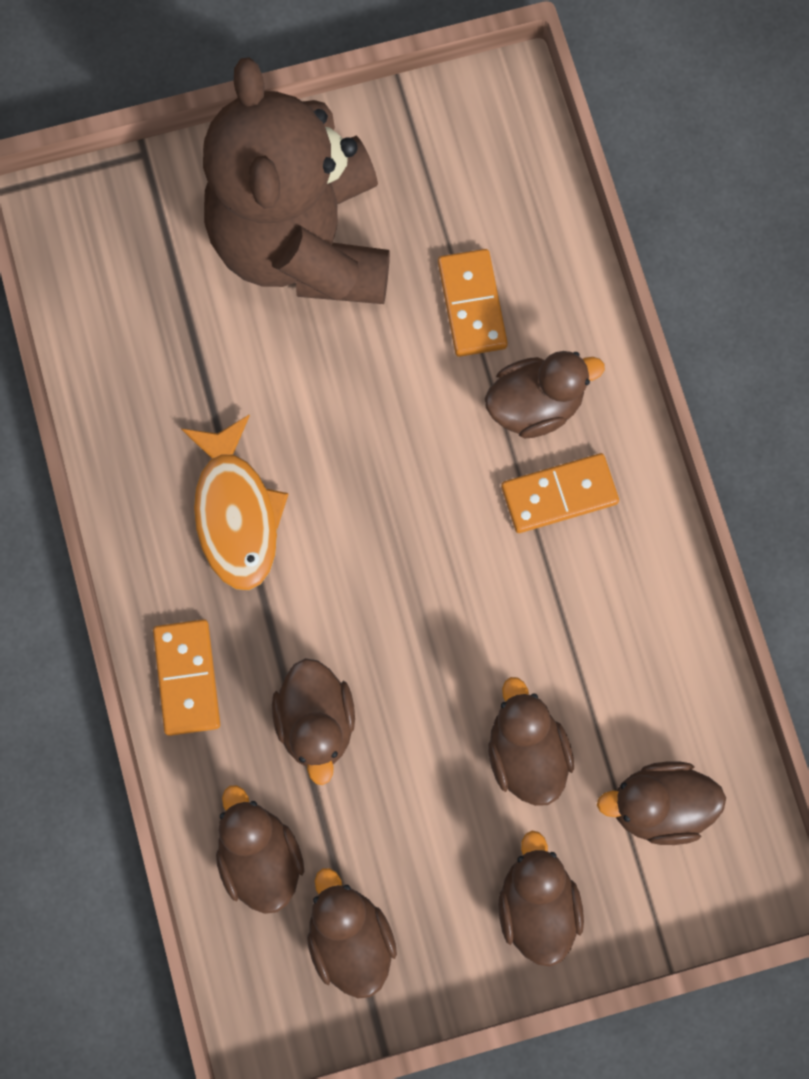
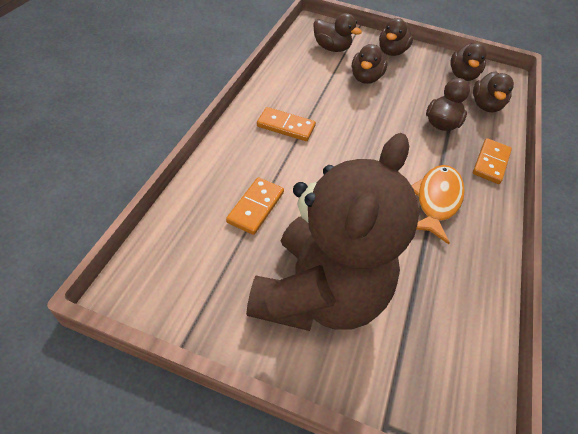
camera: 150 degrees left, 25 degrees down
(535, 405) = (265, 156): brown duck -> none

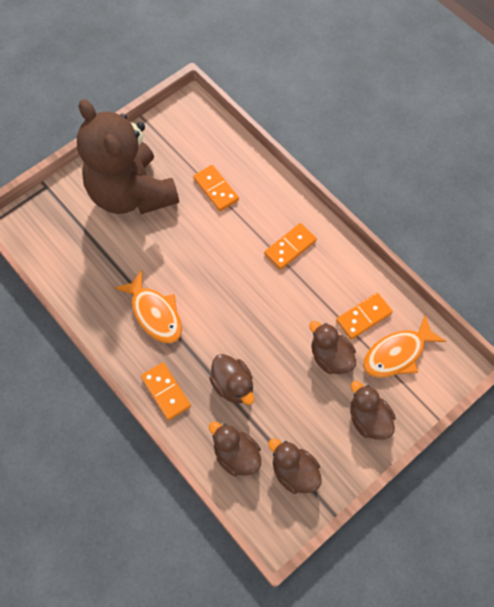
camera: 125 degrees right, 15 degrees up
(316, 69) = (363, 317): none -> orange domino
(331, 48) = (397, 353): brown duck -> orange fish

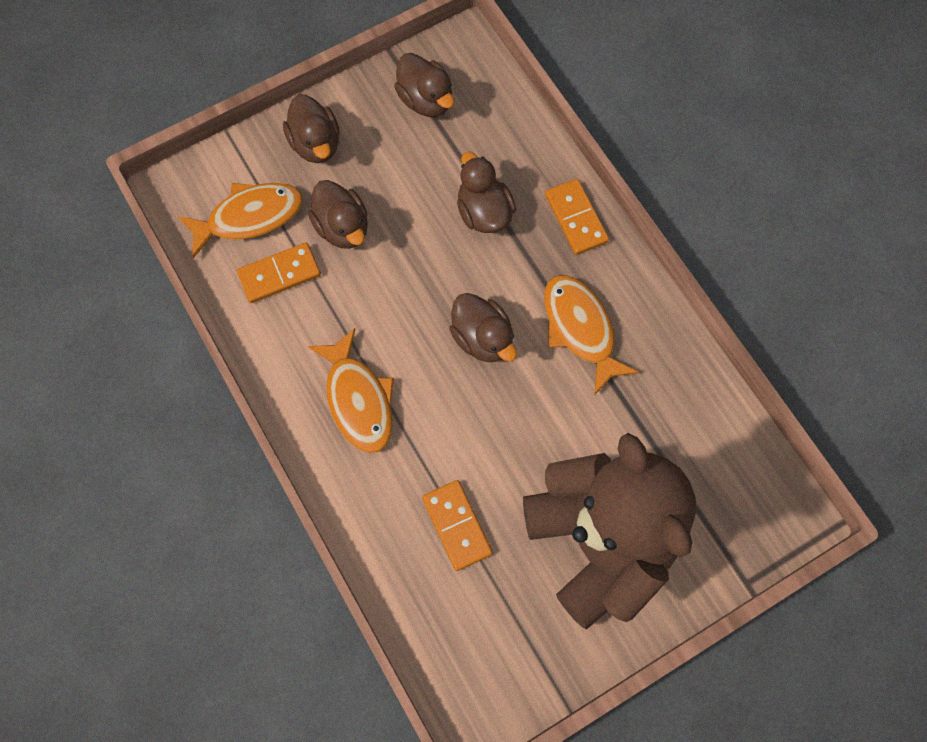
camera: 170 degrees left, 5 degrees up
(236, 455) = (494, 129): brown duck -> brown duck (482, 338)
(290, 247) = (358, 399): orange domino -> orange fish

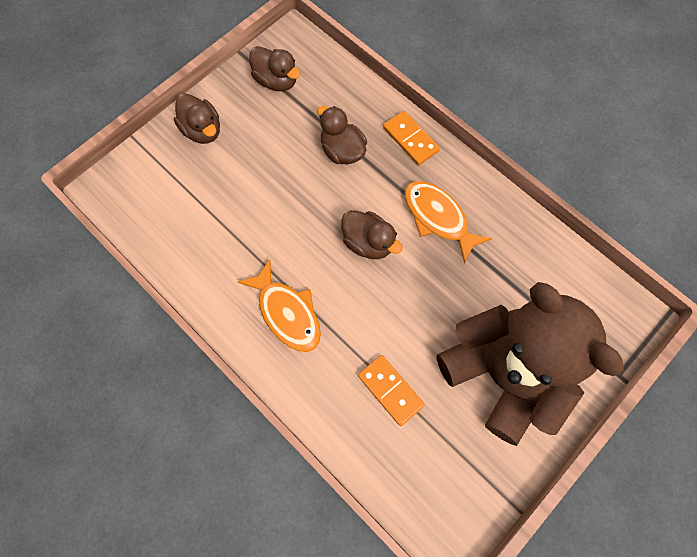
camera: 15 degrees left, 0 degrees up
(249, 217) = (166, 196): orange fish -> none
(279, 274) = (200, 233): orange domino -> none
(342, 227) = (239, 186): brown duck -> none

